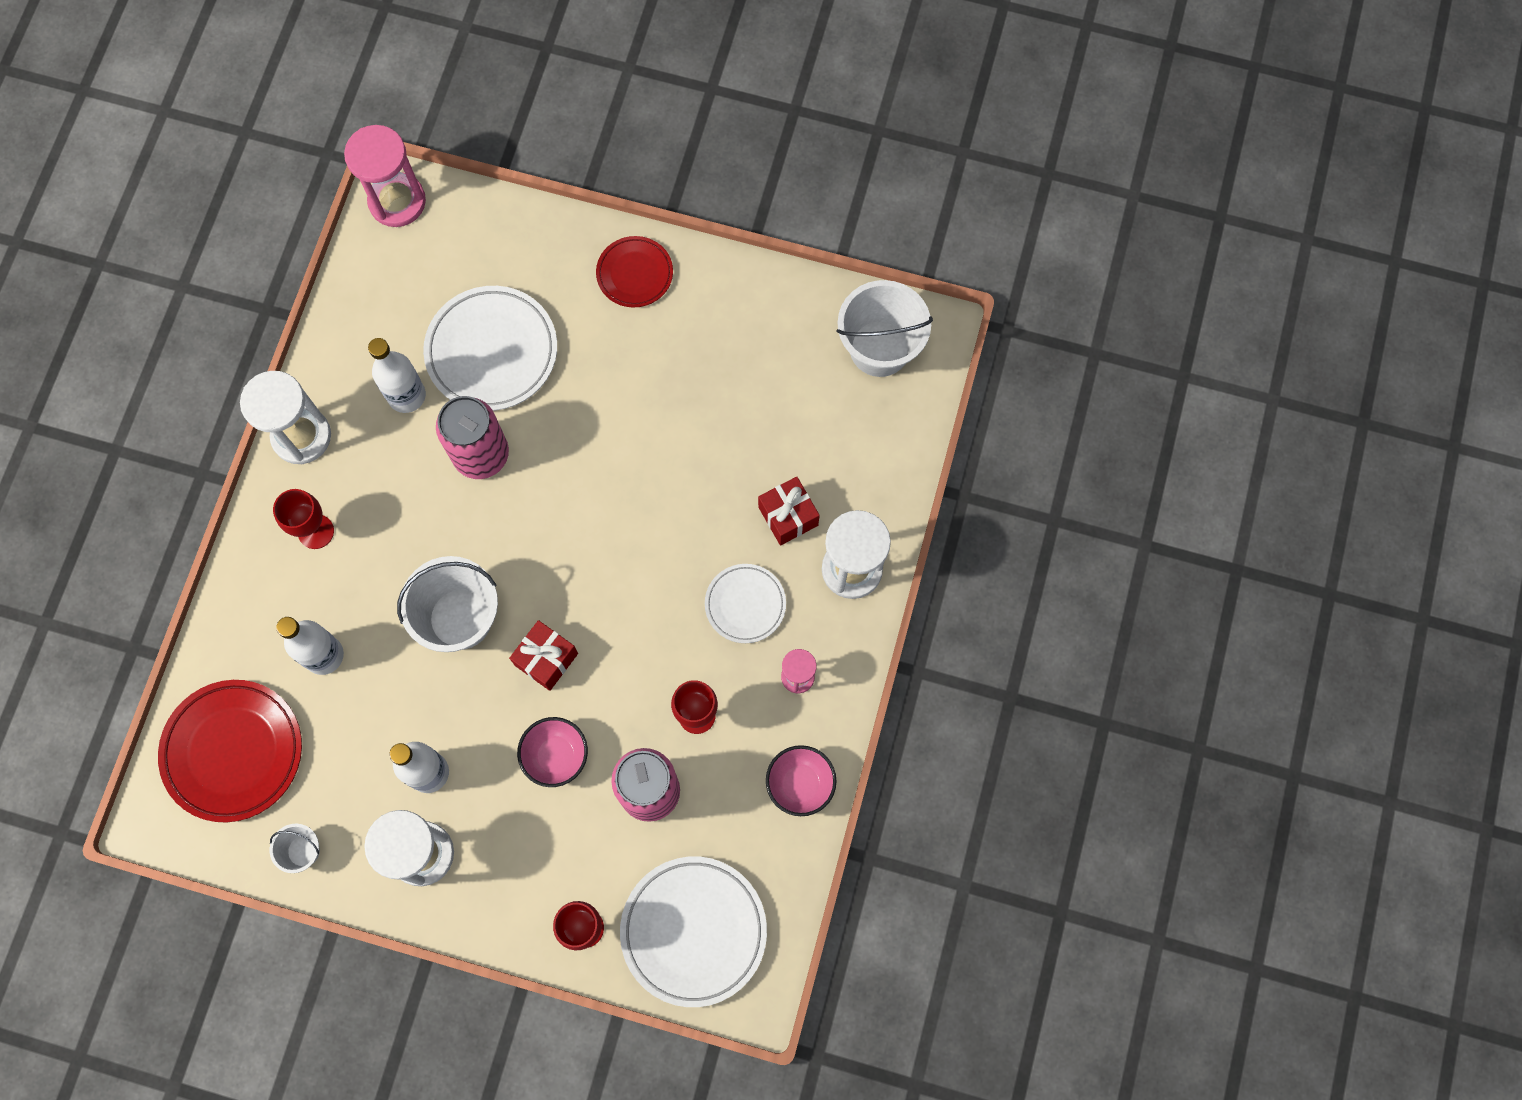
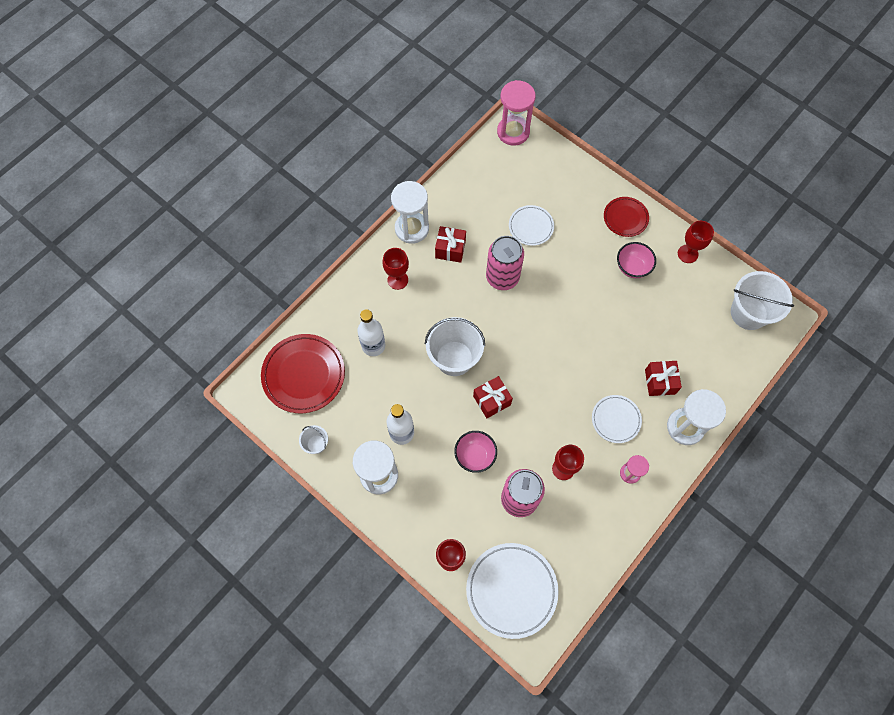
camera: 25 degrees right, 5 degrees down
(379, 444) = (450, 249): none -> red gift
(406, 395) = (476, 230): white bottle -> none
(492, 351) = (531, 227): white plate -> white plate, size x0.59
(753, 292) = (687, 254): none -> red goblet
(800, 784) = (607, 535): pink bowl -> pink bowl (632, 267)

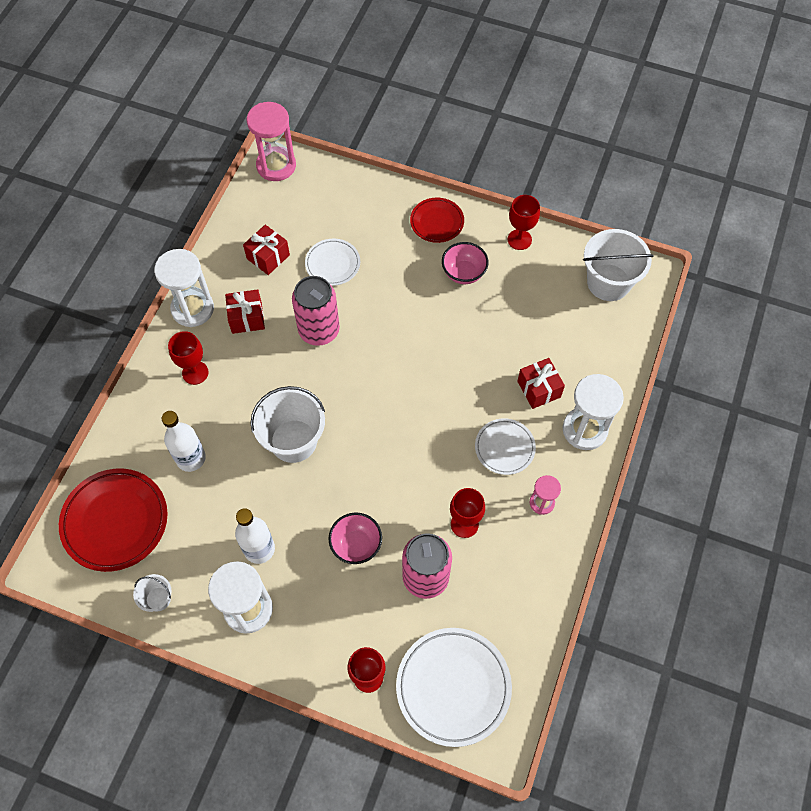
camera: 20 degrees left, 5 degrees down
(492, 400) = (354, 474): red gift -> red gift (268, 257)

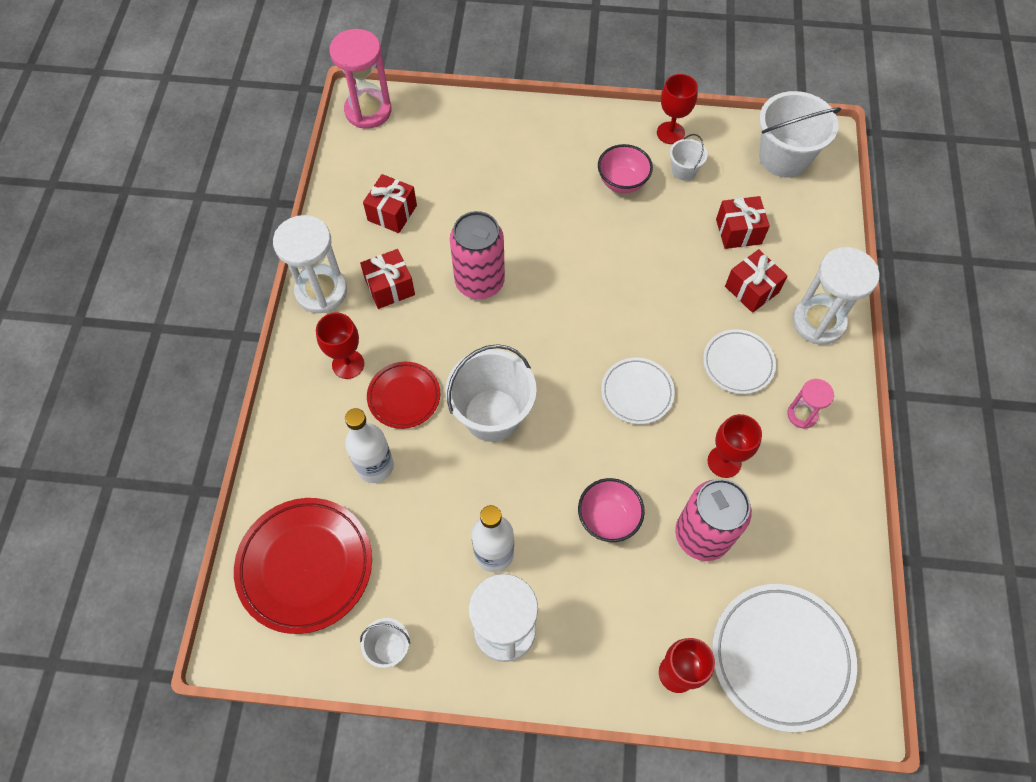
camera: 15 degrees left, 0 degrees up
(333, 264) = (470, 204): white plate -> white plate (637, 392)
(437, 222) = (572, 134): red plate -> red plate (404, 397)
(519, 275) = (684, 170): none -> white bucket
(546, 337) = (738, 231): none -> red gift

